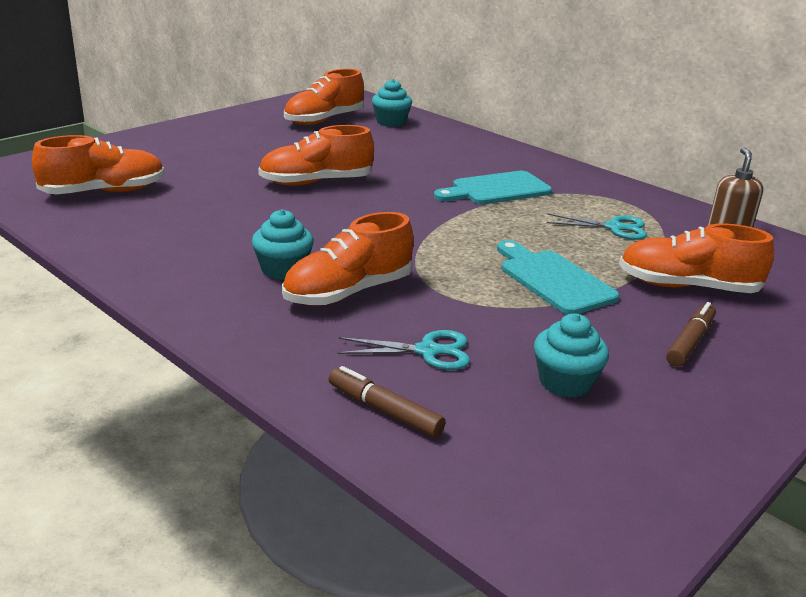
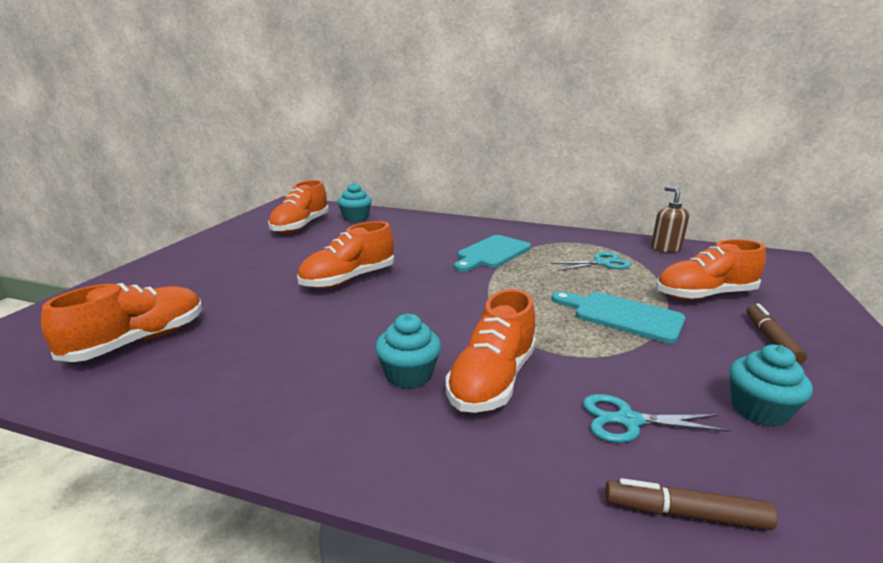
camera: 25 degrees left, 5 degrees down
(427, 351) = (628, 421): turquoise scissors -> turquoise scissors turned 150 degrees counterclockwise

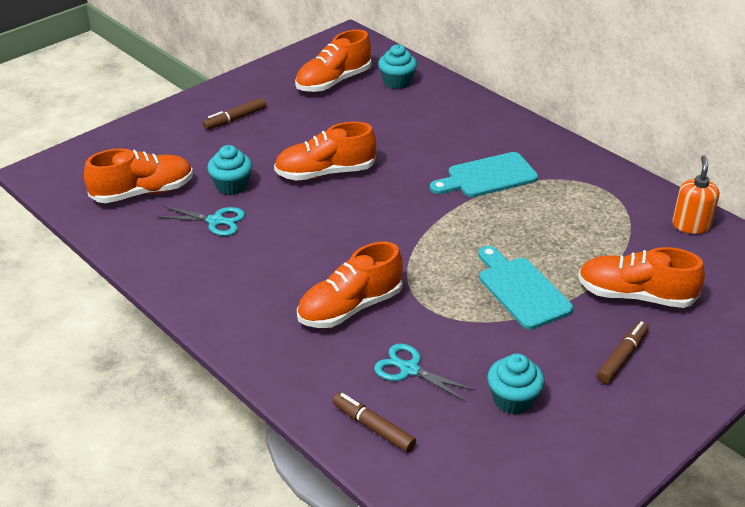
camera: 30 degrees right, 15 degrees up
(221, 262) = (235, 119): none -> brown marker
(408, 375) = (297, 283): turquoise cupcake -> turquoise cupcake (231, 185)
(602, 263) = (586, 224): turquoise scissors -> turquoise scissors (215, 221)
(665, 248) = (691, 225): brown soap dispenser -> orange soap dispenser

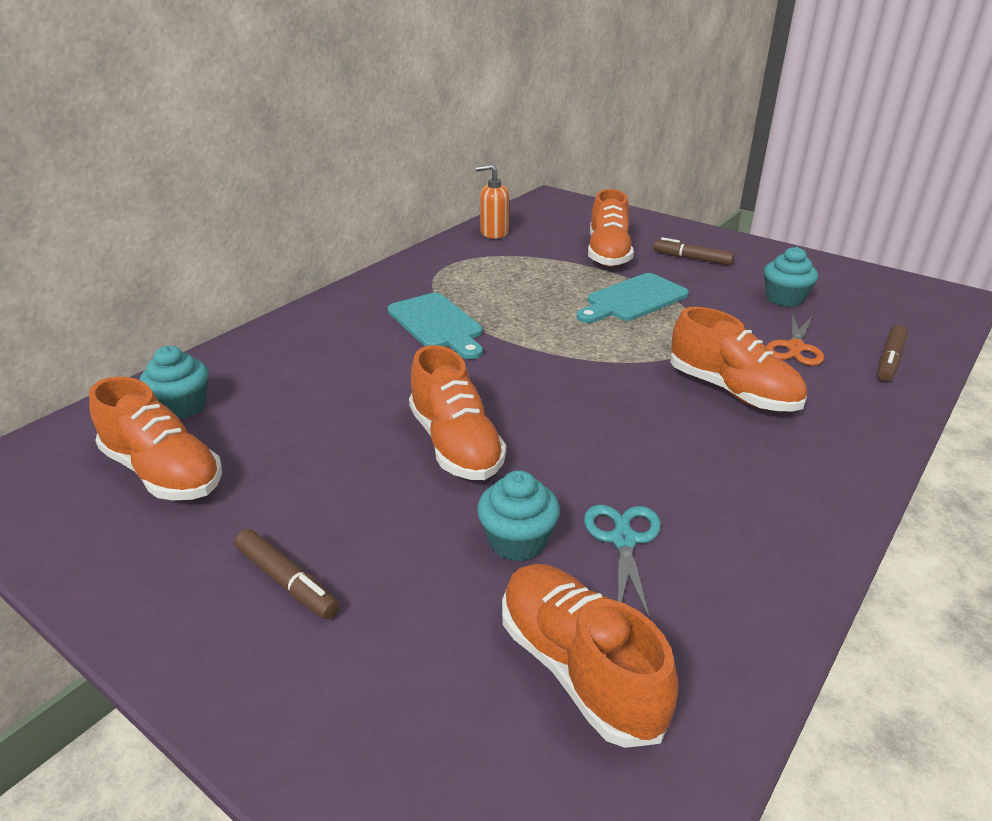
camera: 100 degrees left, 5 degrees down
(409, 369) = (795, 347): turquoise scissors -> orange scissors

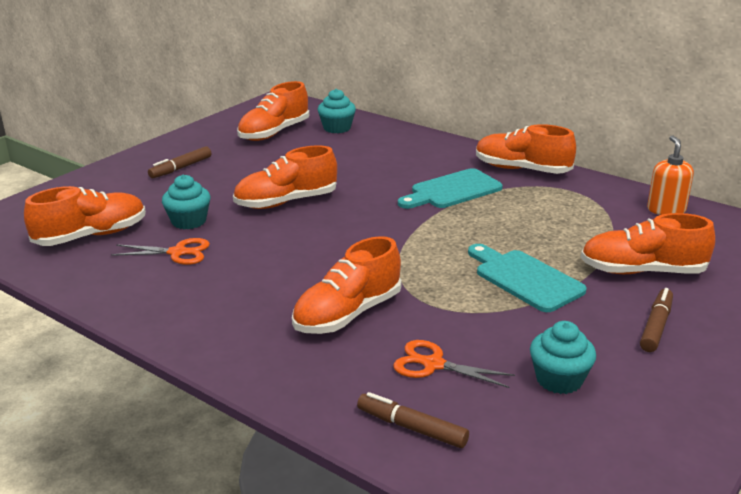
camera: 90 degrees right, 5 degrees down
(389, 284) = (522, 169): none -> orange shoe
(623, 540) = (177, 252): turquoise scissors -> orange scissors

